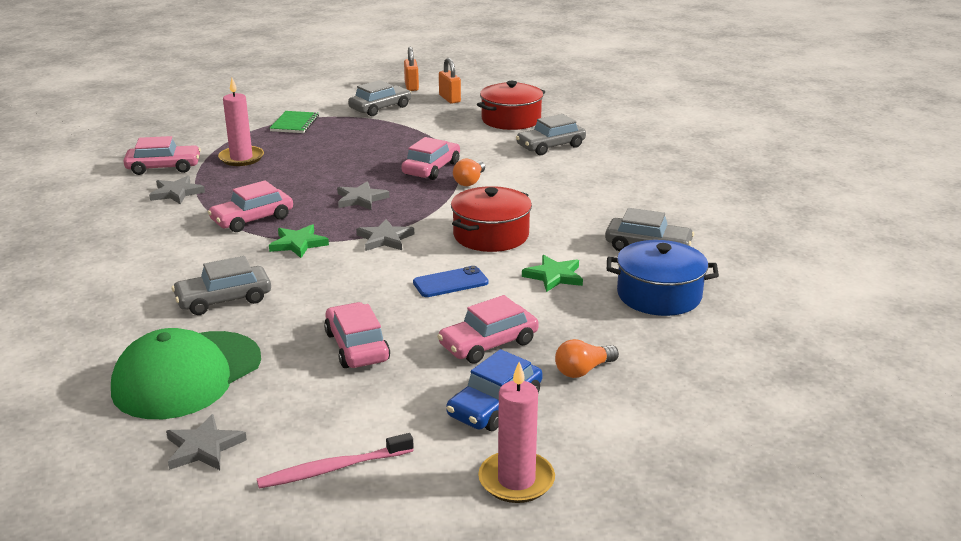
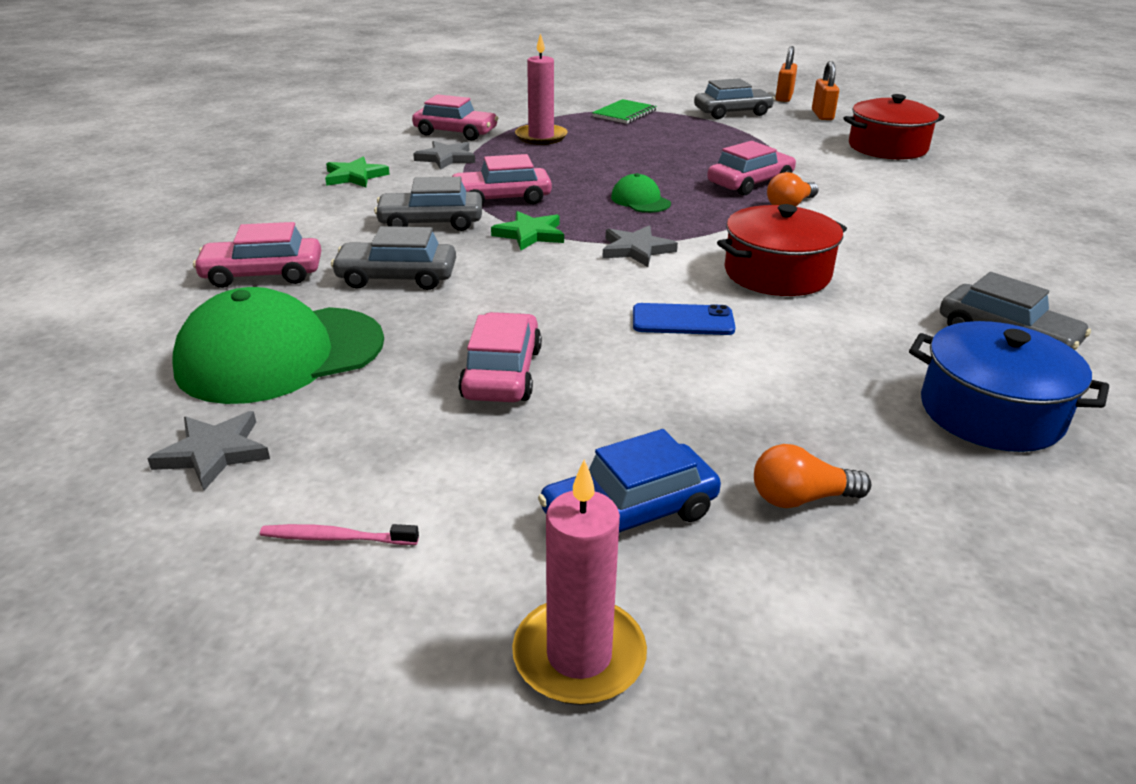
camera: 25 degrees right, 5 degrees up
(332, 469) = (335, 538): pink toothbrush -> pink toothbrush, size x0.65
(361, 199) = (640, 200): grey star -> green cap
(488, 344) = (680, 416): pink car -> pink car (263, 274)
(550, 146) = (924, 184): grey car -> grey car (431, 222)
(554, 276) = (835, 345): green star -> green star (355, 176)

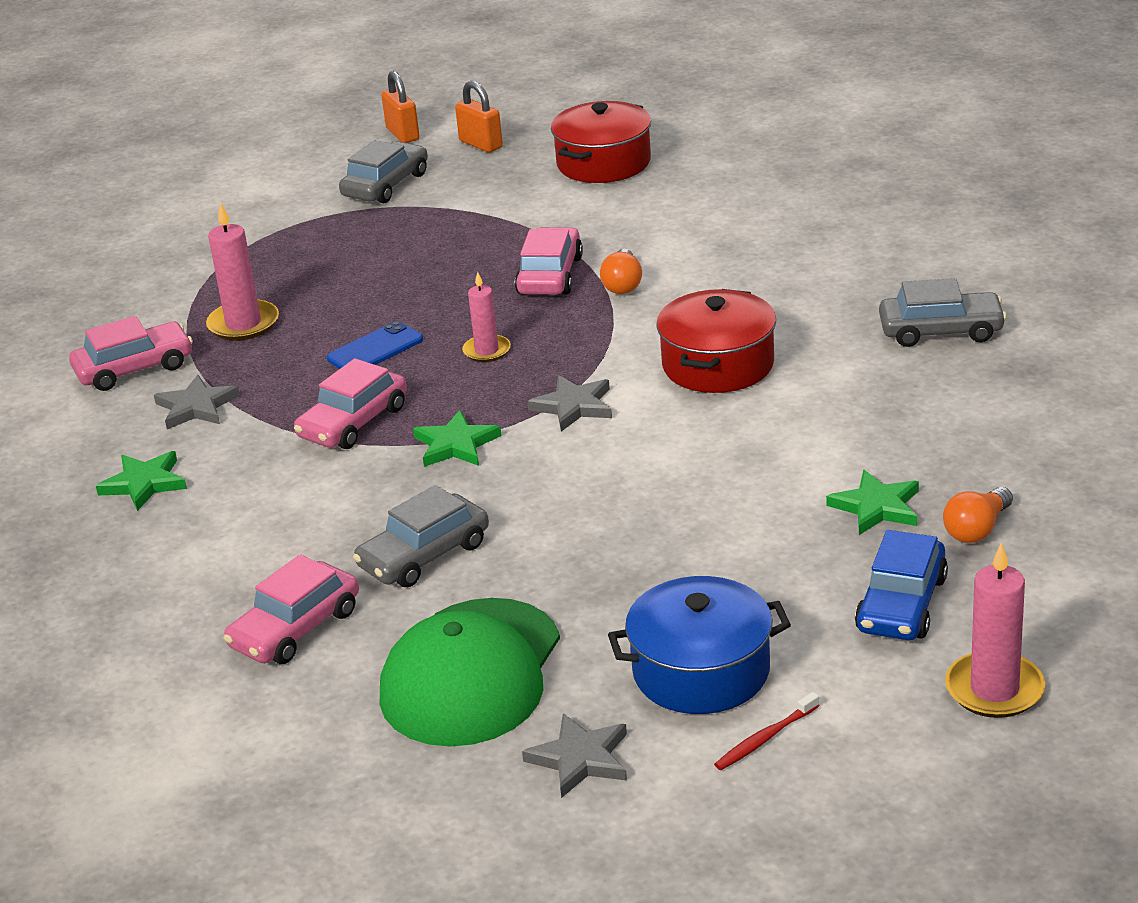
camera: 40 degrees left, 0 degrees up
(335, 538) = (765, 739): pink toothbrush -> red toothbrush
(431, 222) = (339, 486): grey car -> none
(502, 373) = (665, 574): pink car -> none
(624, 114) = (273, 244): green notebook -> none
(640, 200) = (487, 351): green cap -> pink candle
(682, 320) = (717, 450): blue phone -> blue phone (375, 349)
(738, 426) = (876, 507): none -> green star
(990, 412) = (1002, 400): blue pot -> blue pot (701, 671)

